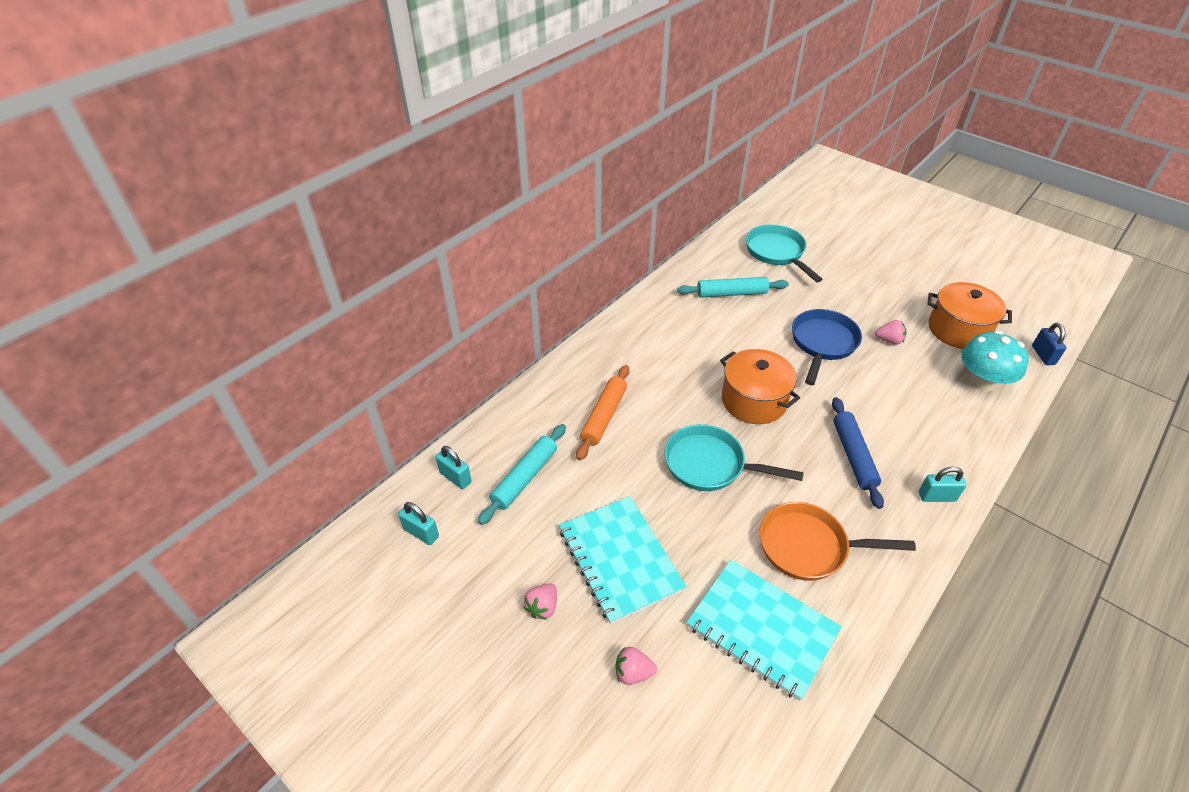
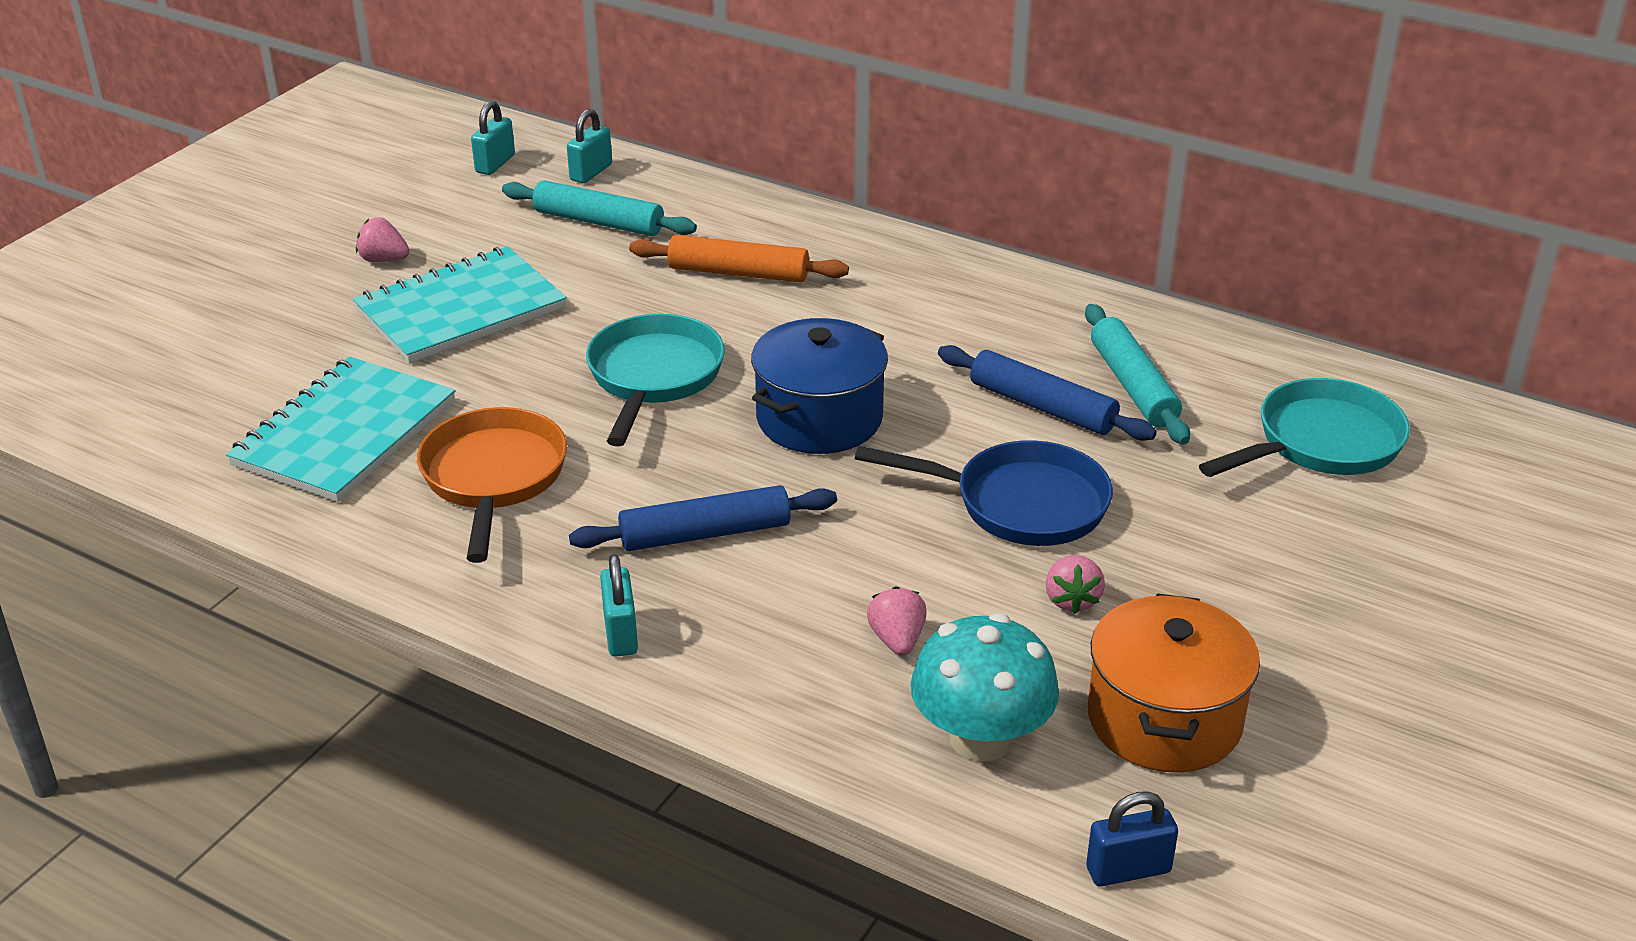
camera: 80 degrees right, 10 degrees down
(633, 672) = (285, 333): pink strawberry -> pink strawberry (897, 640)
(747, 324) = (1042, 407): none -> blue rolling pin
(754, 401) = (819, 419): orange pot -> blue pot

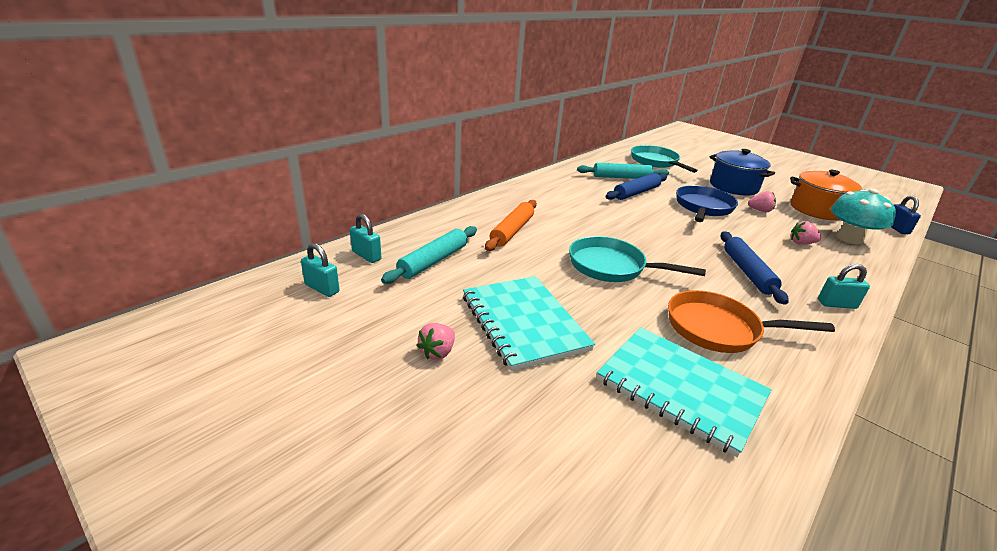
camera: 80 degrees left, 5 degrees down
(819, 419) = (648, 233): blue pot -> blue pot (733, 187)

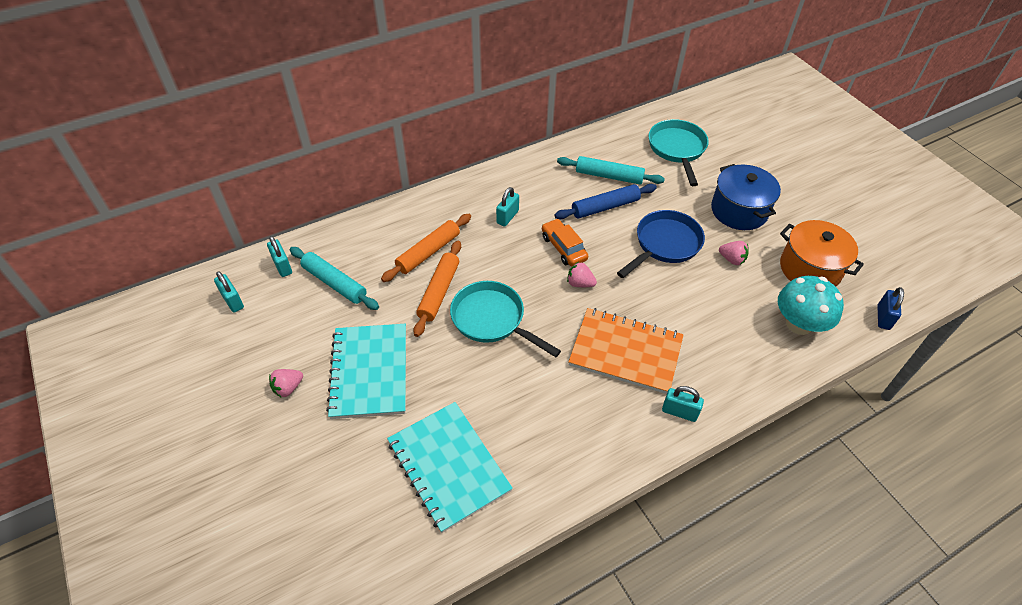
camera: 20 degrees right, 20 degrees up
(433, 261) = (335, 283): turquoise rolling pin -> turquoise rolling pin turned 75 degrees clockwise
(544, 255) = (439, 292): none -> orange rolling pin
(563, 204) = (507, 217): none -> turquoise padlock
(628, 217) = (563, 248): none -> orange car
(718, 329) = (532, 415): orange pan -> none
(747, 272) = (625, 352): blue rolling pin -> orange notebook
(801, 243) = (730, 321): pink strawberry -> pink strawberry (580, 283)

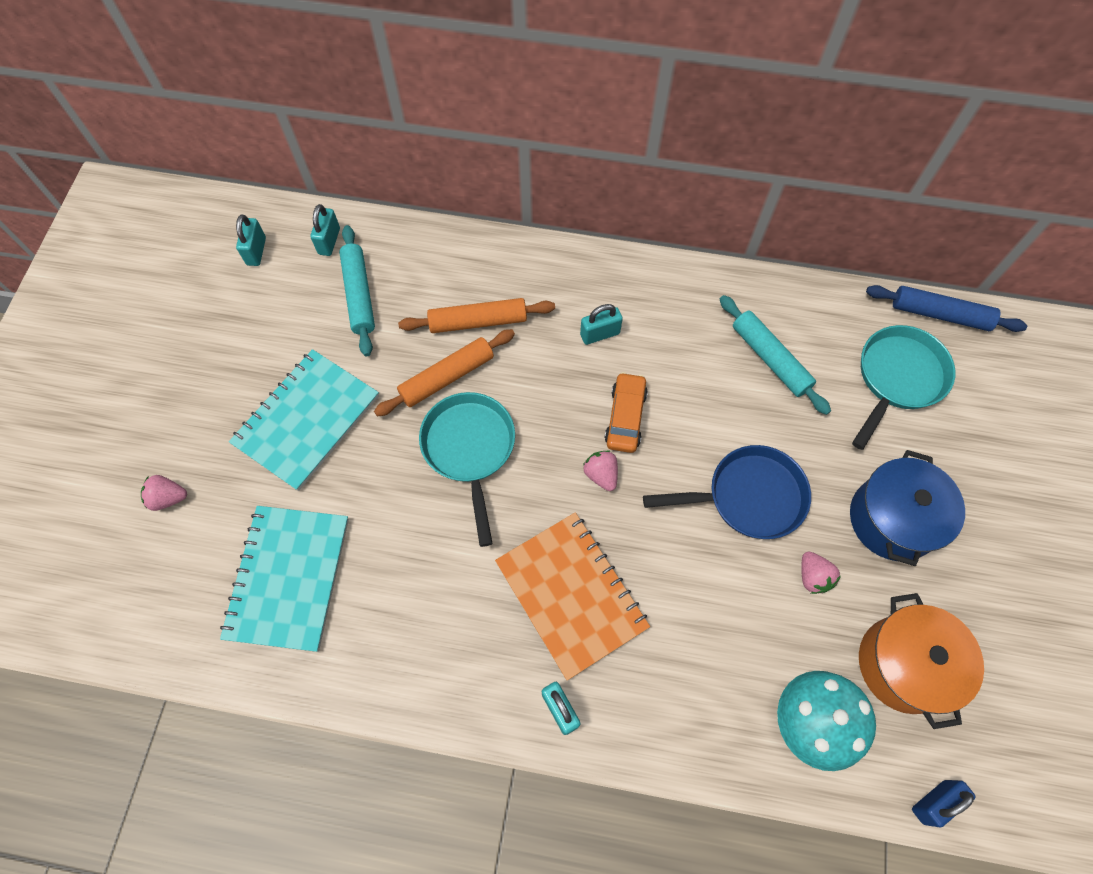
camera: 40 degrees right, 15 degrees up
(288, 388) = (226, 383): pink strawberry -> pink strawberry (168, 498)
(605, 207) = (724, 398): blue rolling pin -> blue rolling pin (939, 314)

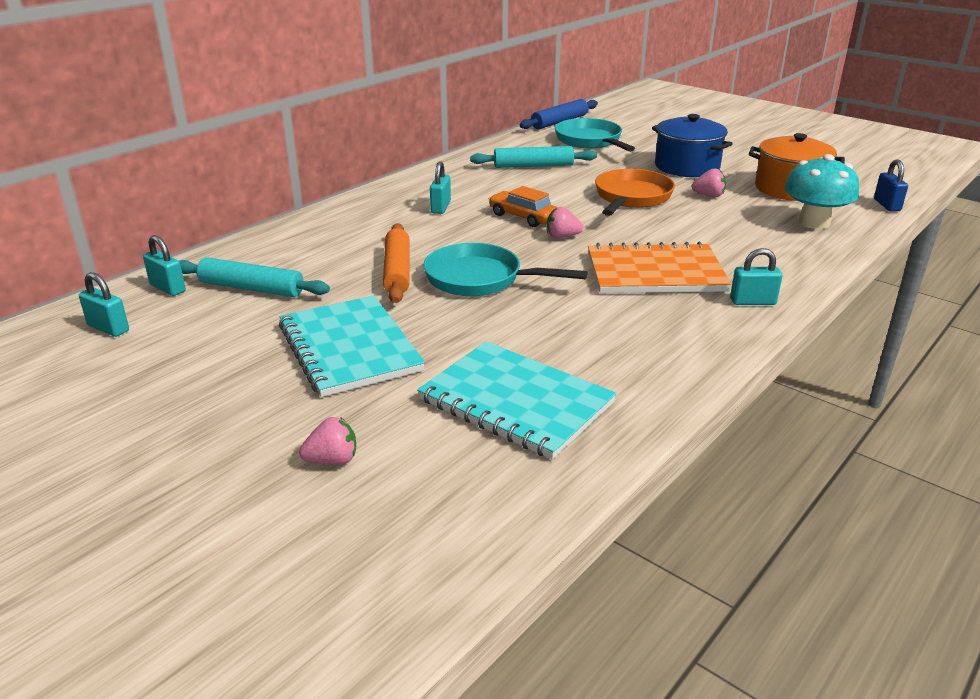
camera: 60 degrees left, 35 degrees down
(168, 498) = (332, 460): pink strawberry -> pink strawberry turned 135 degrees counterclockwise
(478, 322) = (362, 246): orange rolling pin -> none
(748, 497) = (631, 197): blue pan -> orange pan

